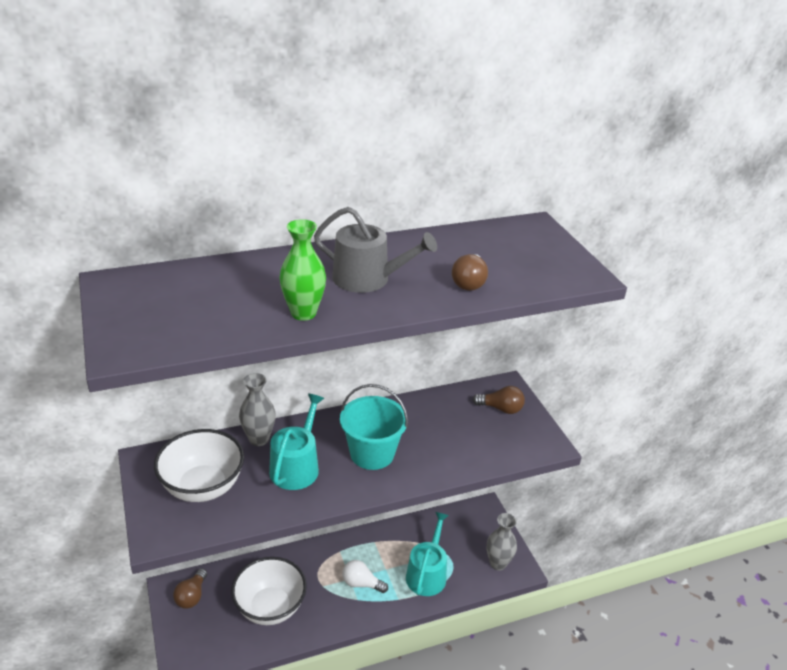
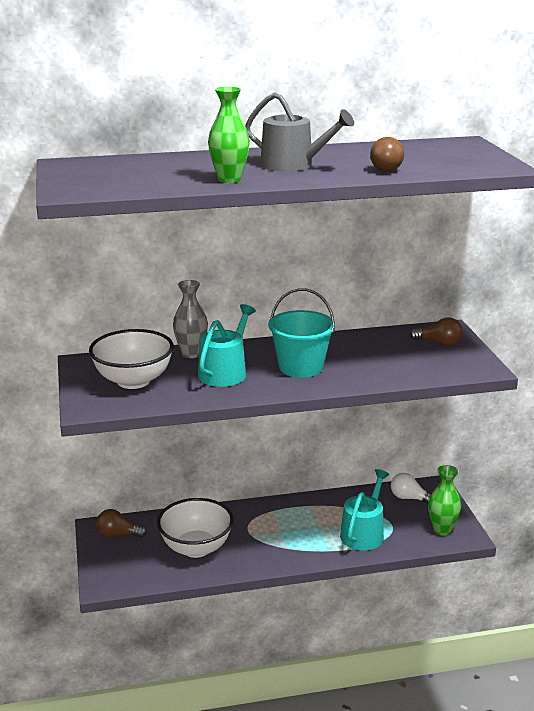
camera: 10 degrees right, 10 degrees down
(192, 596) = (118, 534): brown light bulb -> brown light bulb turned 75 degrees clockwise
(361, 583) = (293, 536): white light bulb -> white light bulb (409, 498)
(498, 563) = (442, 530): grey vase -> green vase

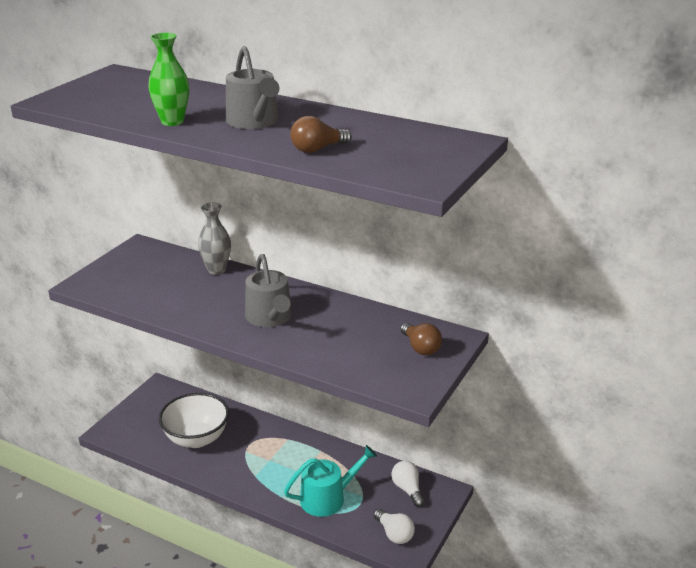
camera: 40 degrees right, 5 degrees up
(118, 534) = (164, 399): brown light bulb -> none
(133, 381) = (143, 276): white bowl -> none
(225, 372) = (211, 296): turquoise watering can -> none
(301, 367) = (270, 317): turquoise bucket -> grey watering can
(442, 530) = (394, 534): green vase -> white light bulb

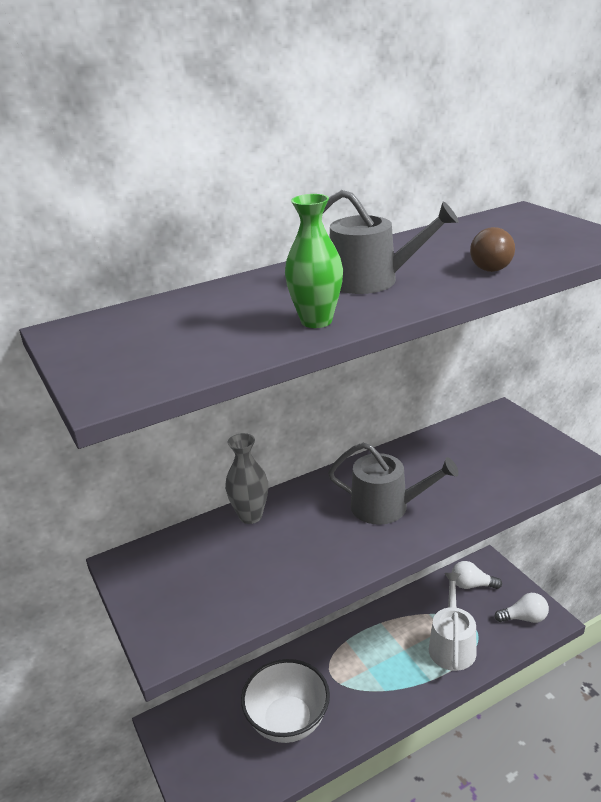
camera: 55 degrees left, 0 degrees up
(328, 498) = (451, 645): turquoise watering can -> white watering can
(420, 347) = (507, 435): brown light bulb -> none

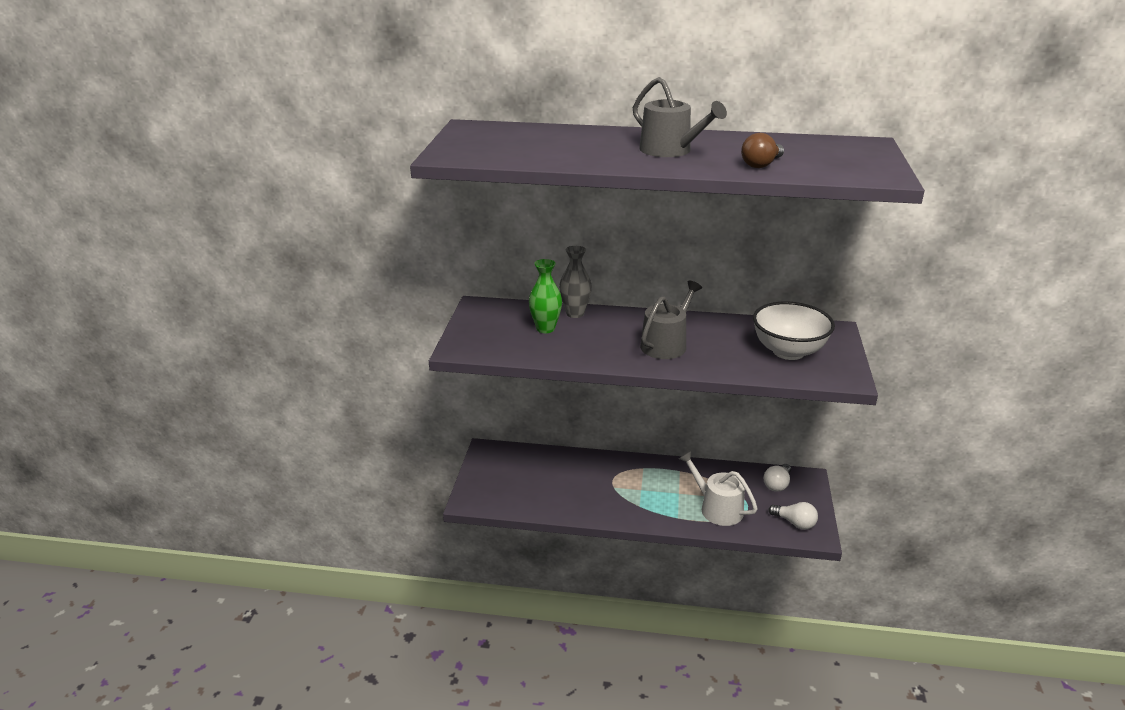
camera: 35 degrees right, 0 degrees up
(288, 721) = (560, 487): white bowl -> white bowl (788, 351)
(316, 321) = (596, 159): green vase -> green vase (545, 328)
(387, 506) = (666, 344): grey watering can -> grey watering can turned 105 degrees counterclockwise
(451, 645) = (717, 508): white watering can -> white watering can turned 90 degrees counterclockwise
(472, 585) = (777, 484): white light bulb -> white light bulb turned 105 degrees counterclockwise

